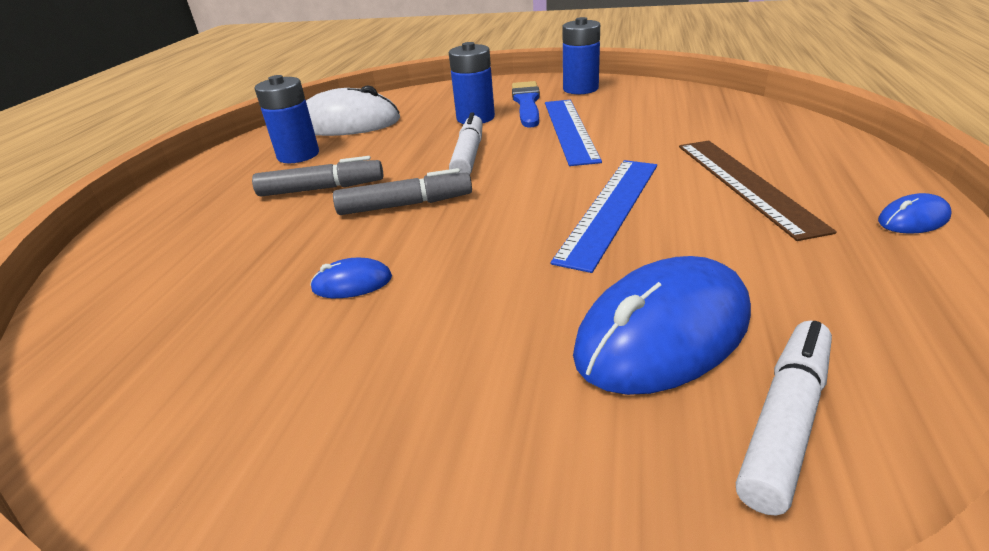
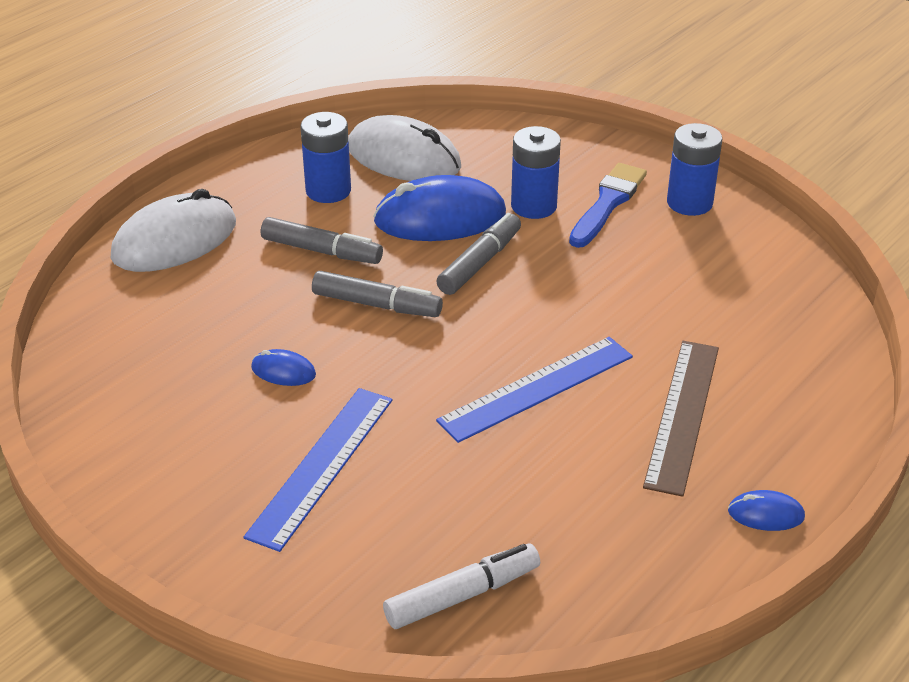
camera: 25 degrees right, 5 degrees up
(162, 225) = (174, 240): none -> white mouse
(469, 155) = (480, 263): white marker -> grey marker
(569, 130) = (607, 268): blue ruler -> blue ruler (321, 466)
(663, 332) = (456, 511): blue mouse -> blue mouse (440, 217)

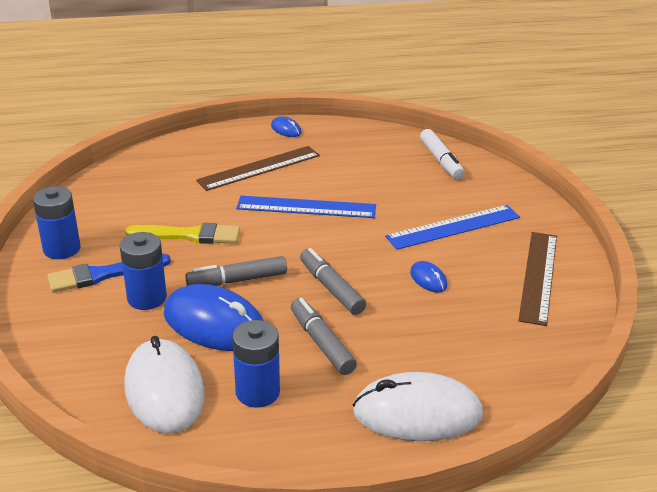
camera: 140 degrees left, 5 degrees down
(153, 447) = (538, 276): none -> brown ruler
(463, 595) = (441, 161): white marker -> white marker turned 120 degrees counterclockwise
(603, 280) = (189, 235): none -> yellow brush

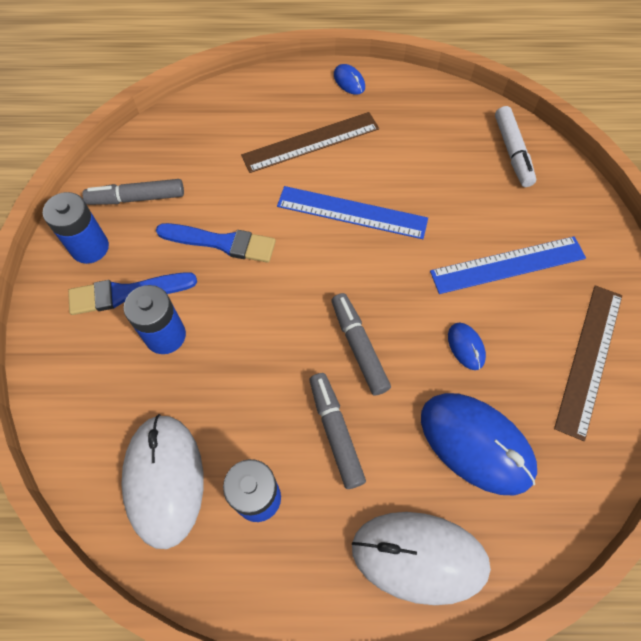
camera: 10 degrees right, 30 degrees up
(189, 235) = (221, 243): yellow brush -> blue brush
(214, 323) = (229, 385): blue mouse -> blue mouse (476, 443)
(237, 280) = (261, 320): grey marker -> grey marker (136, 198)

